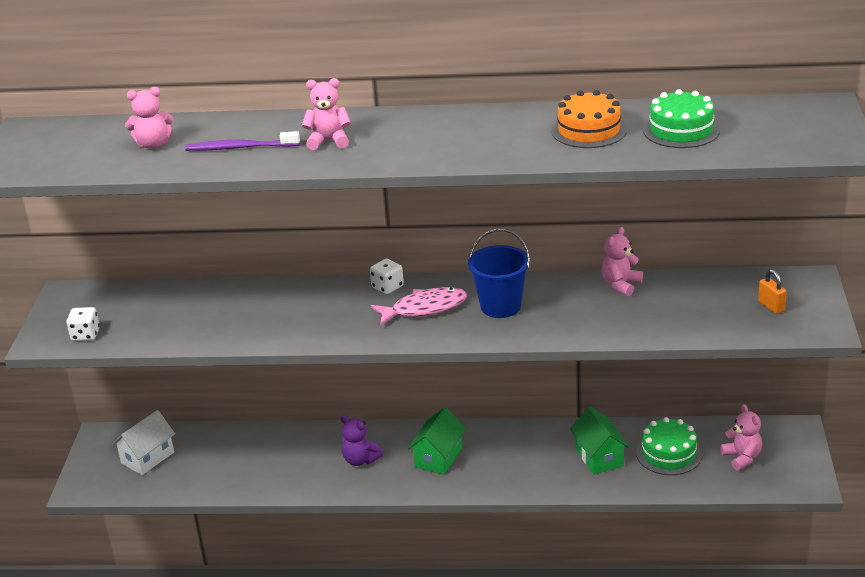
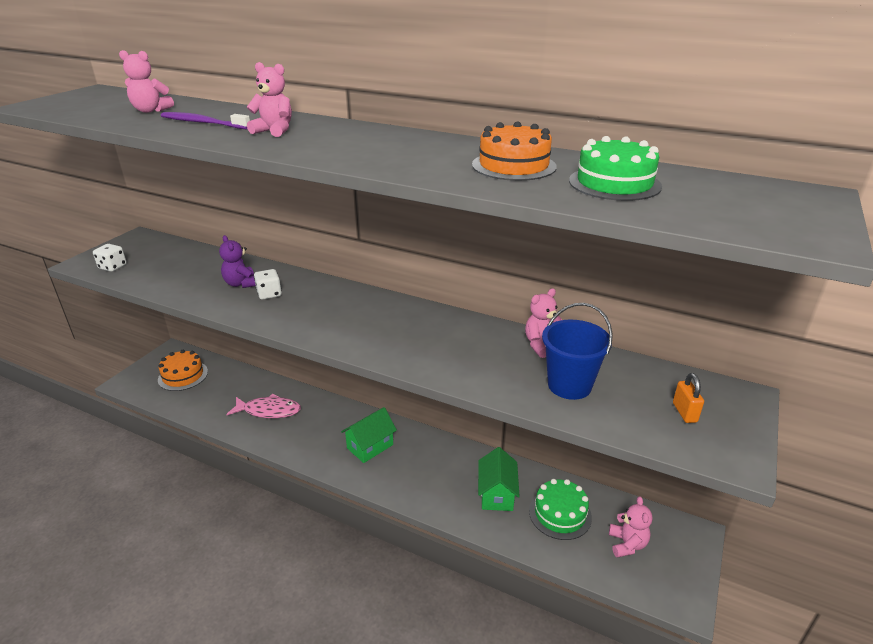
camera: 20 degrees right, 0 degrees up
(147, 458) = (183, 375): white house -> orange cake
(360, 460) = (313, 427): purple teddy bear -> purple teddy bear (241, 284)
(387, 287) = (347, 292): white dice -> white dice (269, 294)
(424, 308) = (358, 317): pink fish -> pink fish (269, 411)
(500, 306) = (421, 333): blue bucket -> blue bucket (569, 385)

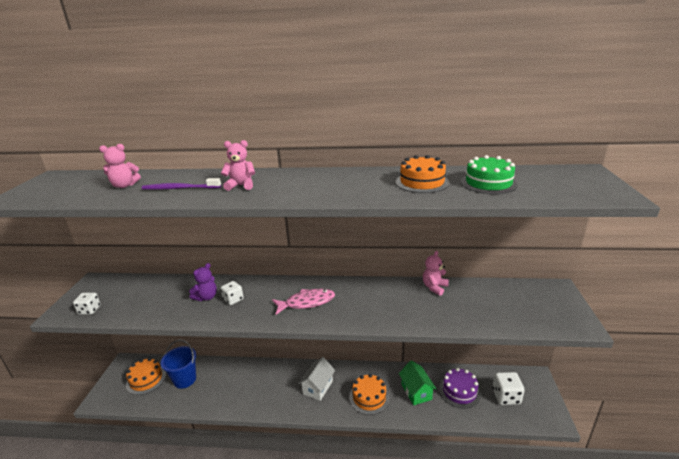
camera: 20 degrees left, 5 degrees down
(241, 284) = (206, 297): purple teddy bear -> purple teddy bear turned 90 degrees counterclockwise
(269, 411) = (230, 385): pink fish -> pink fish (307, 302)
(370, 446) = (318, 387): green house -> white house
(428, 480) = (369, 397): none -> orange cake
(560, 514) = (459, 391): green cake -> purple cake
(569, 385) = (468, 308): blue bucket -> blue bucket (185, 379)
(627, 544) = (506, 396): pink teddy bear -> white dice
(684, 412) = (537, 306): orange padlock -> none

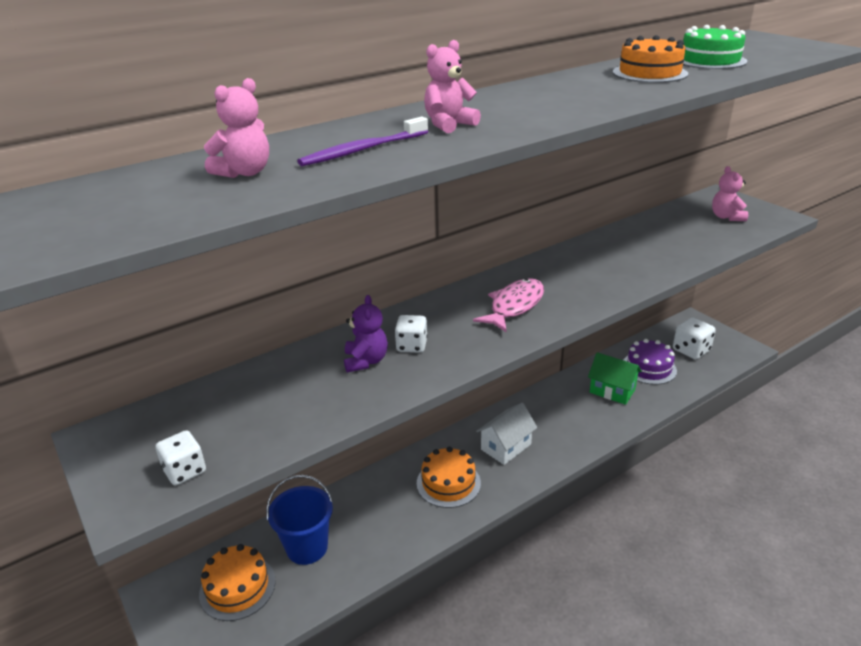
camera: 40 degrees left, 5 degrees up
(318, 387) = (506, 447): white house -> white house turned 60 degrees clockwise
(369, 397) = (574, 423): orange cake -> orange cake (448, 483)
(434, 287) = (620, 235): pink teddy bear -> pink teddy bear (726, 217)

